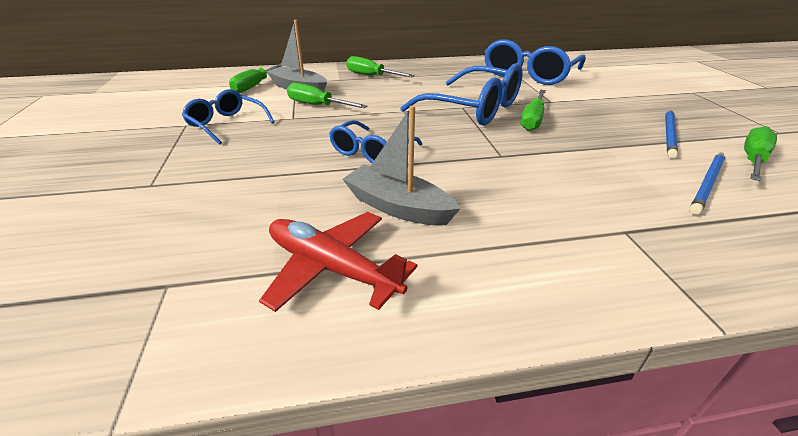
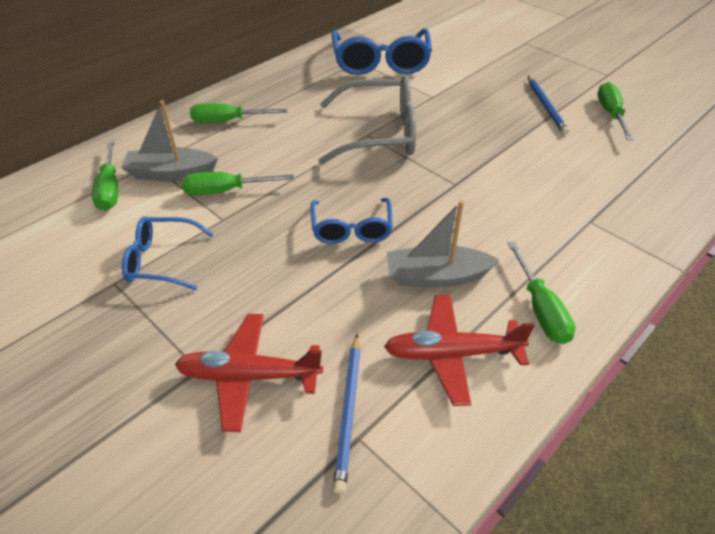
camera: 35 degrees left, 10 degrees up
(169, 203) = (248, 376): none -> red plane
(473, 108) = (378, 133): blue glasses -> grey glasses
(532, 119) = (439, 128): green screwdriver -> green screwdriver (540, 309)
(707, 184) = (602, 152): blue pencil -> blue pencil (349, 411)

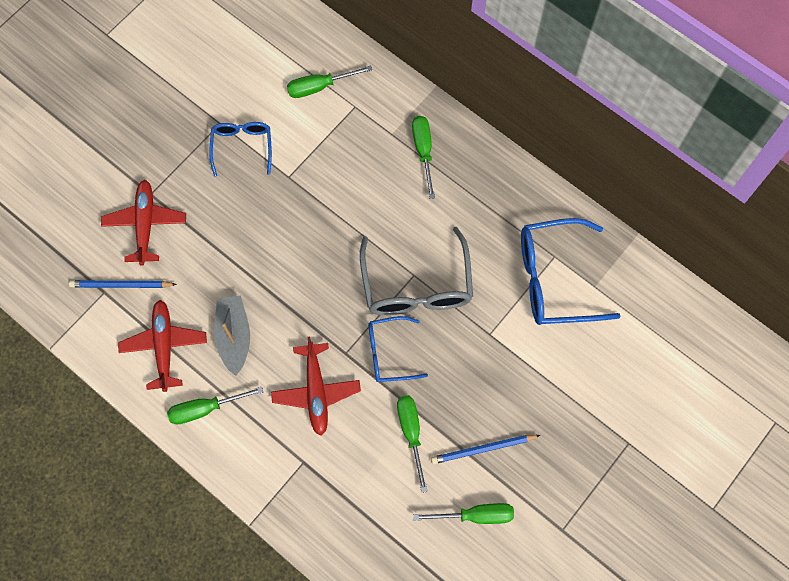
camera: 85 degrees right, 25 degrees up
(171, 173) = (342, 125): grey boat -> none
(226, 191) = (322, 171): green screwdriver -> green screwdriver (411, 433)
(351, 229) = (283, 272): blue glasses -> blue glasses (389, 353)
(503, 207) = (316, 391): none -> red plane

